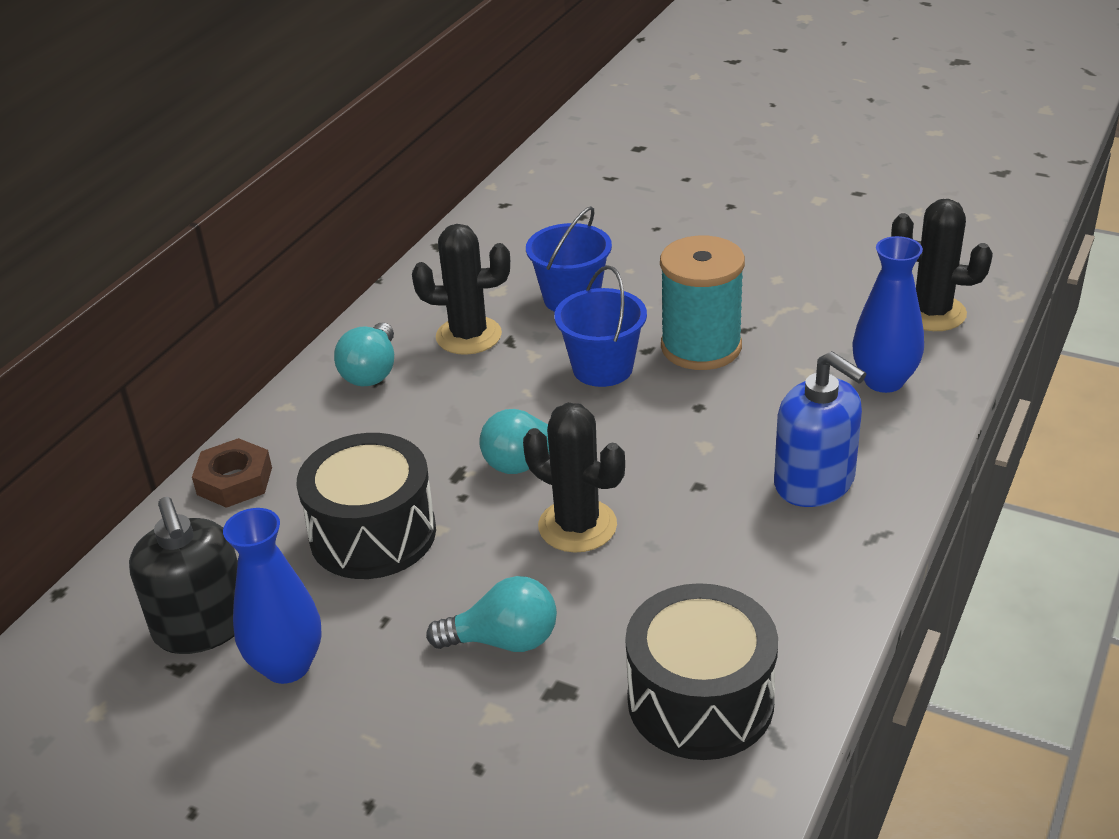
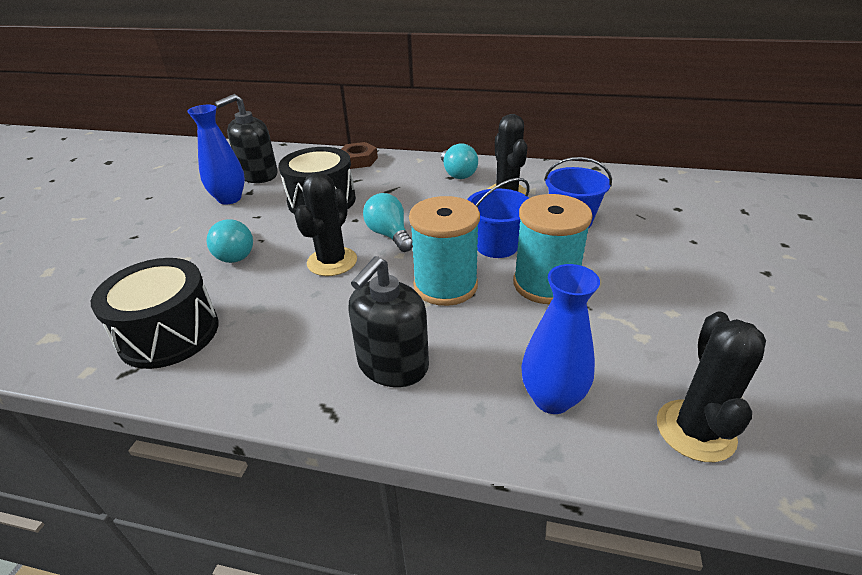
camera: 75 degrees right, 0 degrees up
(371, 372) = (457, 174): turquoise light bulb -> turquoise light bulb turned 105 degrees counterclockwise
(676, 424) = (445, 285): none -> turquoise spool
(814, 482) = (392, 365): blue soap dispenser -> black soap dispenser

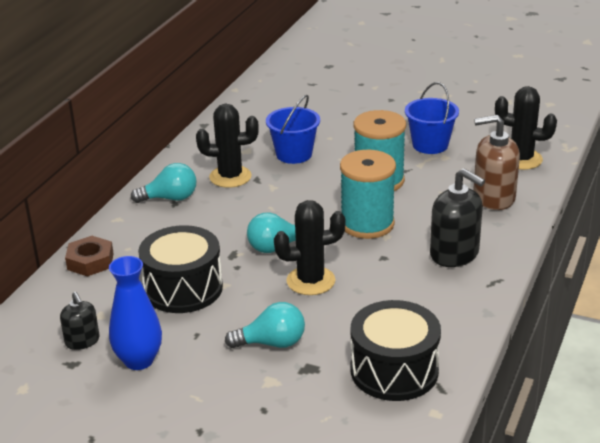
camera: 80 degrees left, 5 degrees down
(258, 175) = (82, 341): black soap dispenser -> black soap dispenser, size x0.57
(332, 261) = (311, 281): black cactus -> black cactus turned 45 degrees counterclockwise
(496, 245) = (318, 194): blue bucket -> blue bucket (430, 145)
(552, 399) = (493, 197): blue vase -> brown soap dispenser

